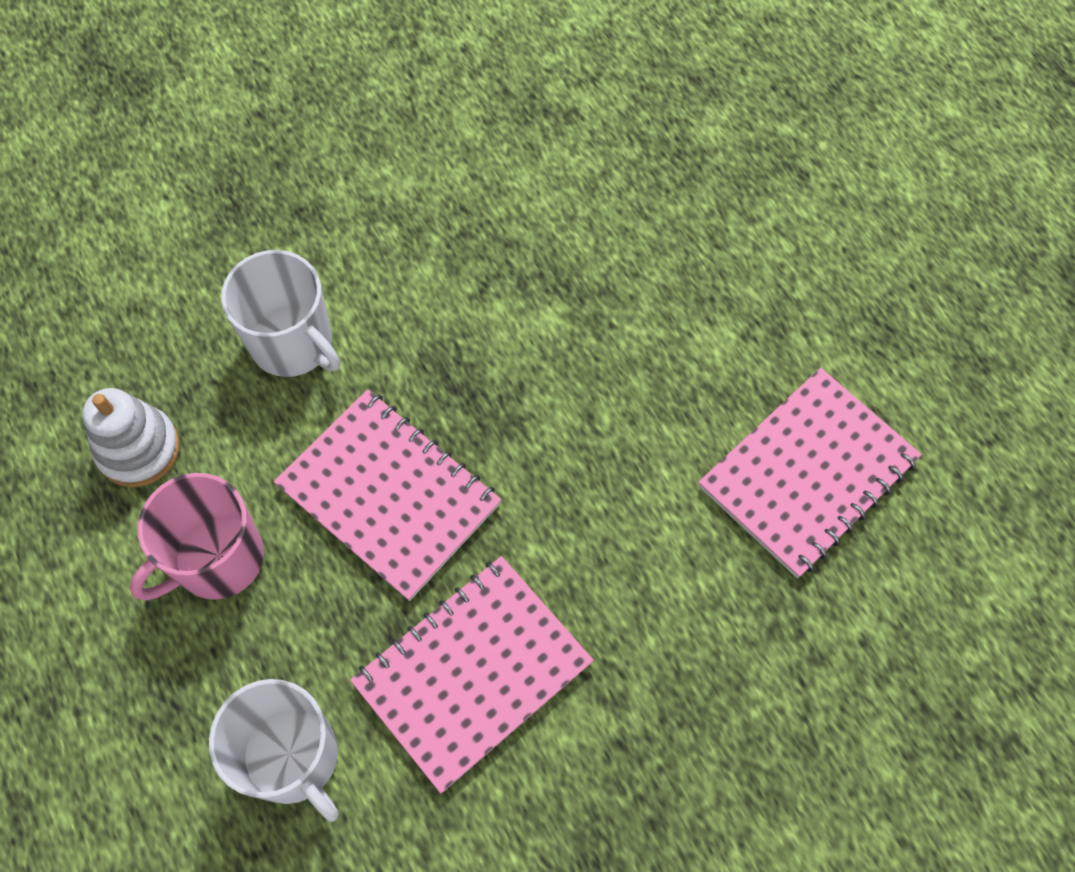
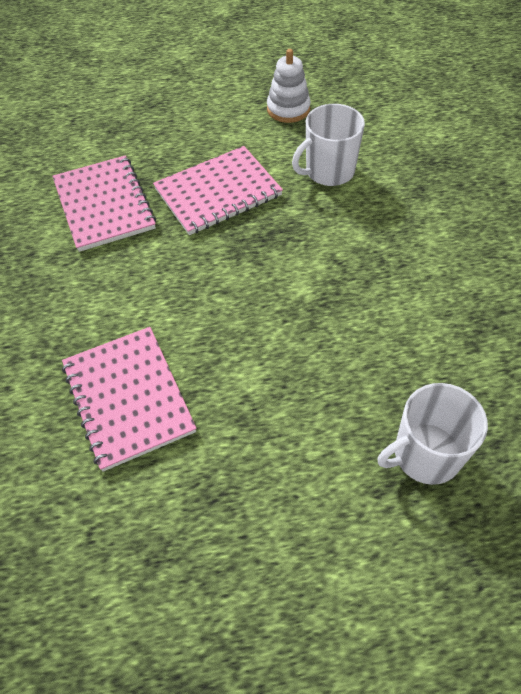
camera: 110 degrees right, 10 degrees down
(217, 559) = (215, 127): pink mug -> none
(293, 757) = (105, 137): white mug -> white mug (425, 455)

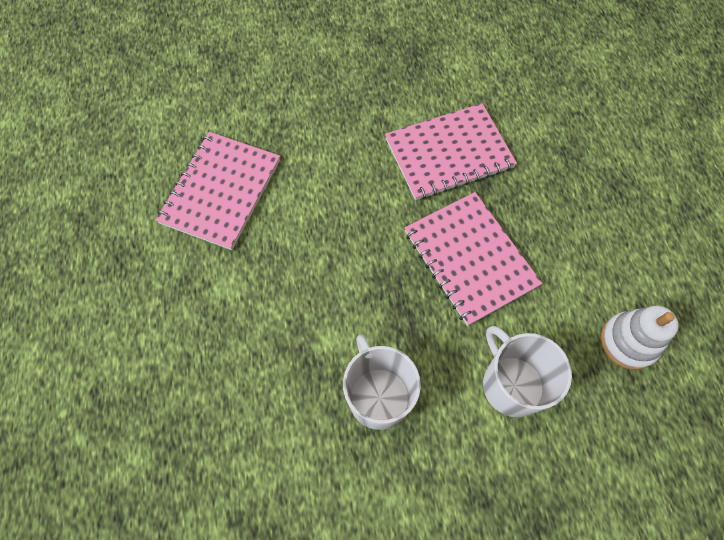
camera: 90 degrees right, 10 degrees up
(128, 398) = (221, 191): pink notebook -> pink notebook turned 45 degrees counterclockwise
(425, 455) = (120, 441): white mug -> white mug (378, 396)

